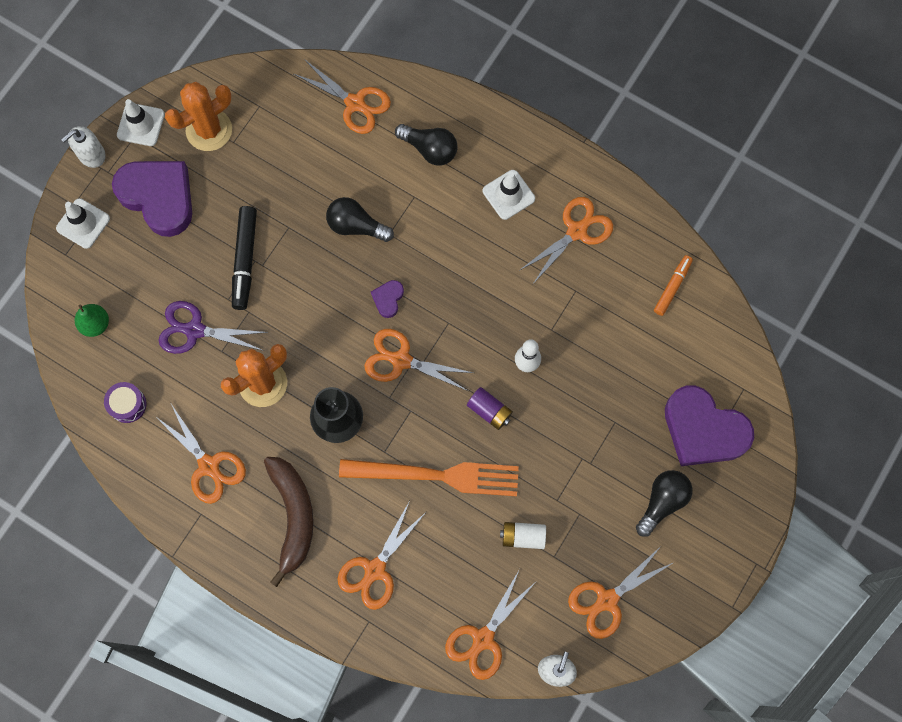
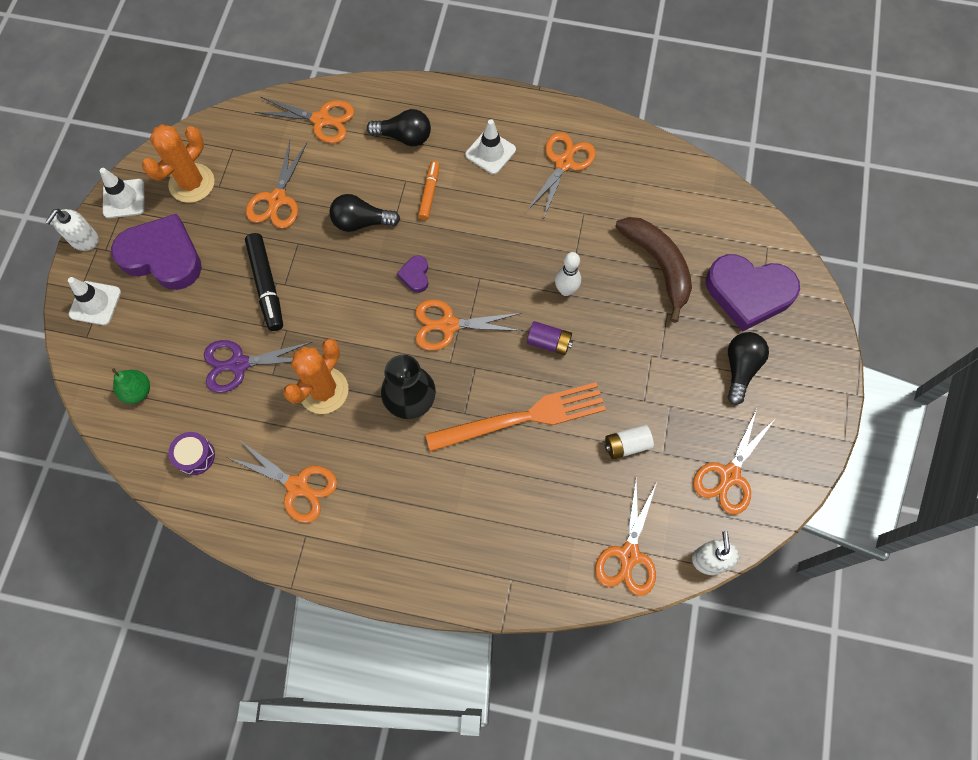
camera: 20 degrees left, 5 degrees down
(293, 516) = (398, 504): brown banana -> brown banana (658, 265)
(375, 569) = (498, 527): orange scissors -> orange scissors (277, 199)
(672, 287) = (667, 182): orange marker -> orange marker (429, 193)

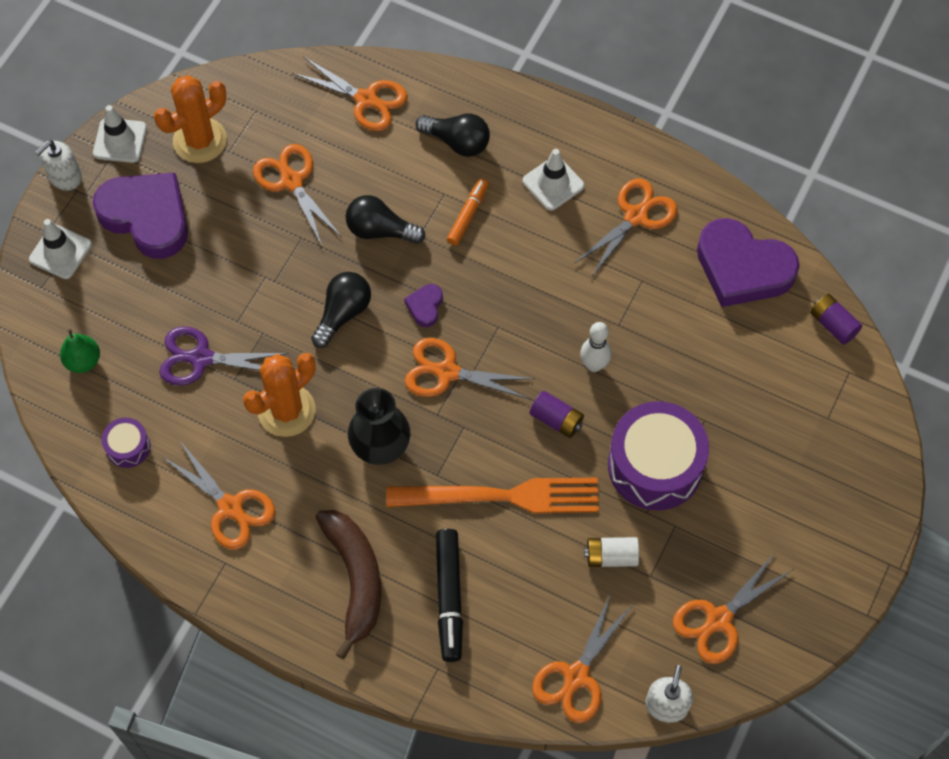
camera: 15 degrees right, 5 degrees down
(266, 285) = (254, 277): black marker -> black marker (449, 598)
(277, 199) = (291, 181): orange scissors -> orange scissors turned 120 degrees clockwise
(639, 360) = (655, 465): none -> purple drum
(658, 265) = (711, 362): brown banana -> brown banana (355, 579)
(740, 368) = (770, 504): black light bulb -> black light bulb (343, 313)
(743, 212) = (833, 324): none -> purple battery
(748, 293) = (808, 420): purple heart -> purple heart (742, 268)

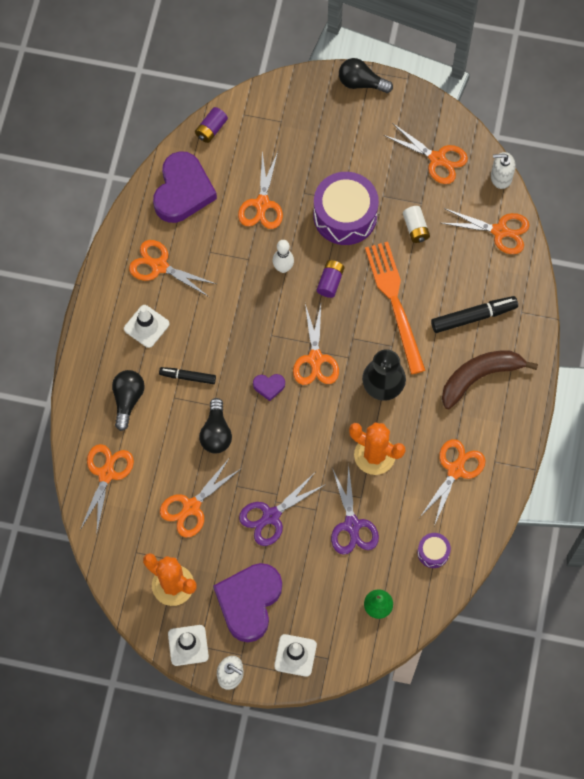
camera: 105 degrees left, 5 degrees up
(247, 267) = (271, 516): none -> purple scissors
(343, 313) = (289, 439): black light bulb -> black light bulb (361, 83)
(468, 215) = (187, 377): orange marker -> black marker
(699, 362) = (262, 204): none -> orange scissors

